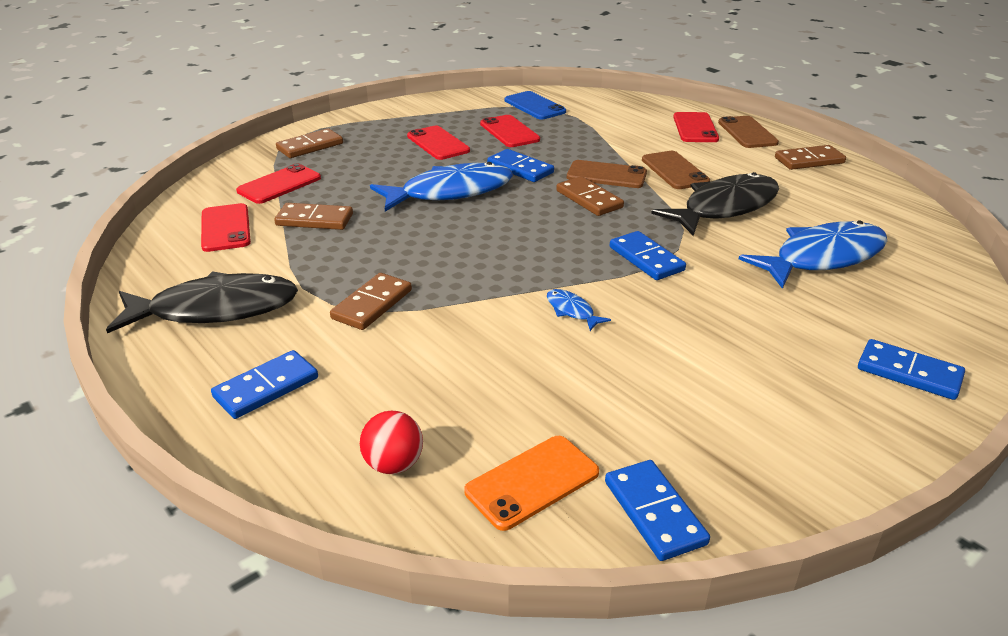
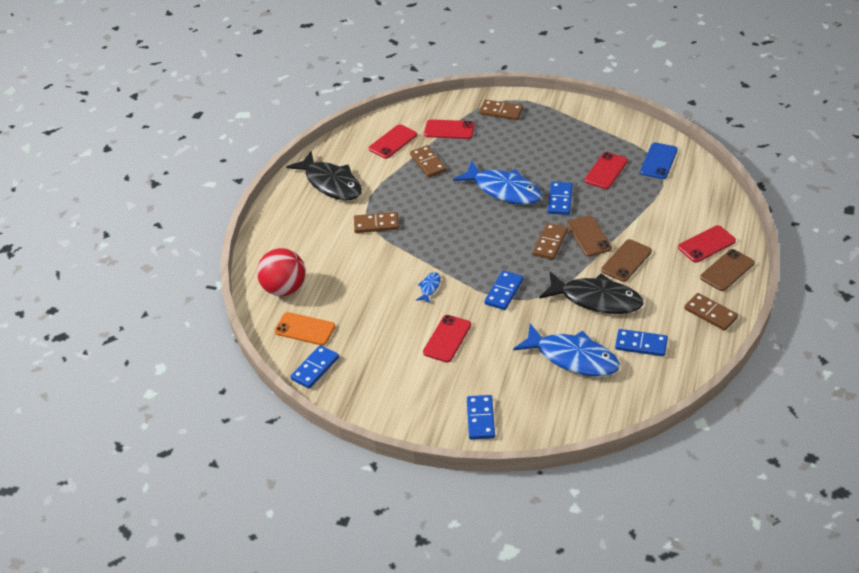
camera: 60 degrees right, 10 degrees up
(266, 387) = (297, 230): blue domino -> blue domino (641, 344)
(393, 464) = (284, 289): red ball -> red ball, size x1.76
(438, 143) = (557, 153): red phone -> red phone (447, 339)

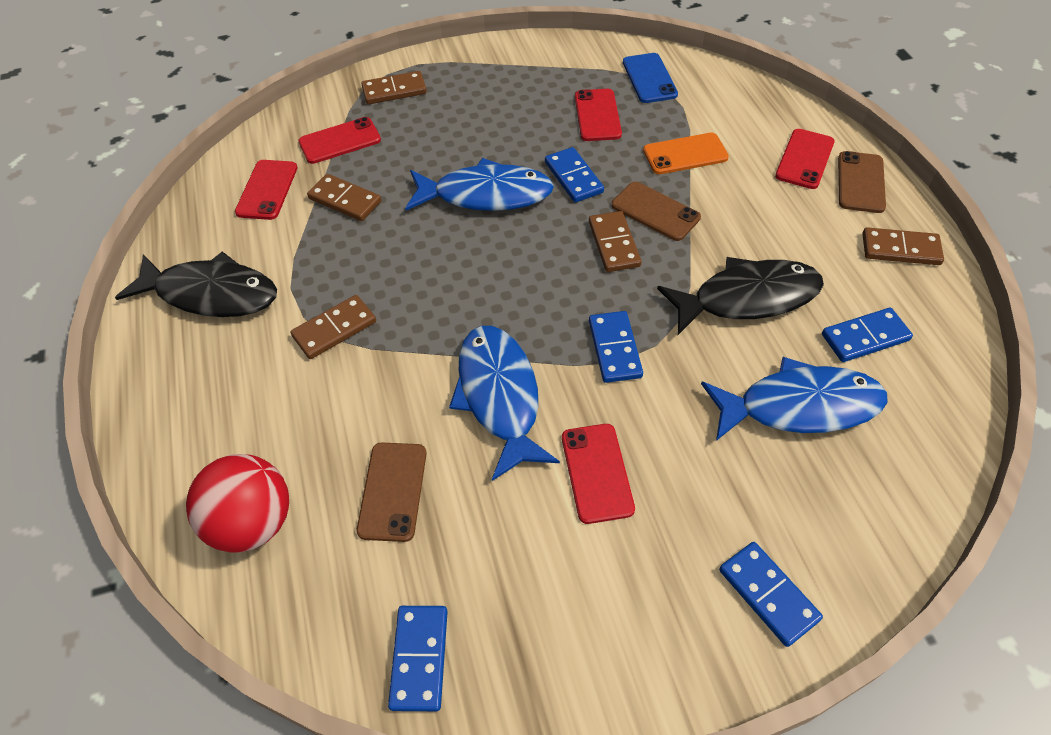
camera: 35 degrees left, 10 degrees up
(305, 329) = (345, 585): orange phone -> orange phone (685, 154)
(429, 287) = (500, 396): blue fish -> blue fish, size x2.37
(626, 261) = (733, 224): brown phone -> brown phone (392, 491)

